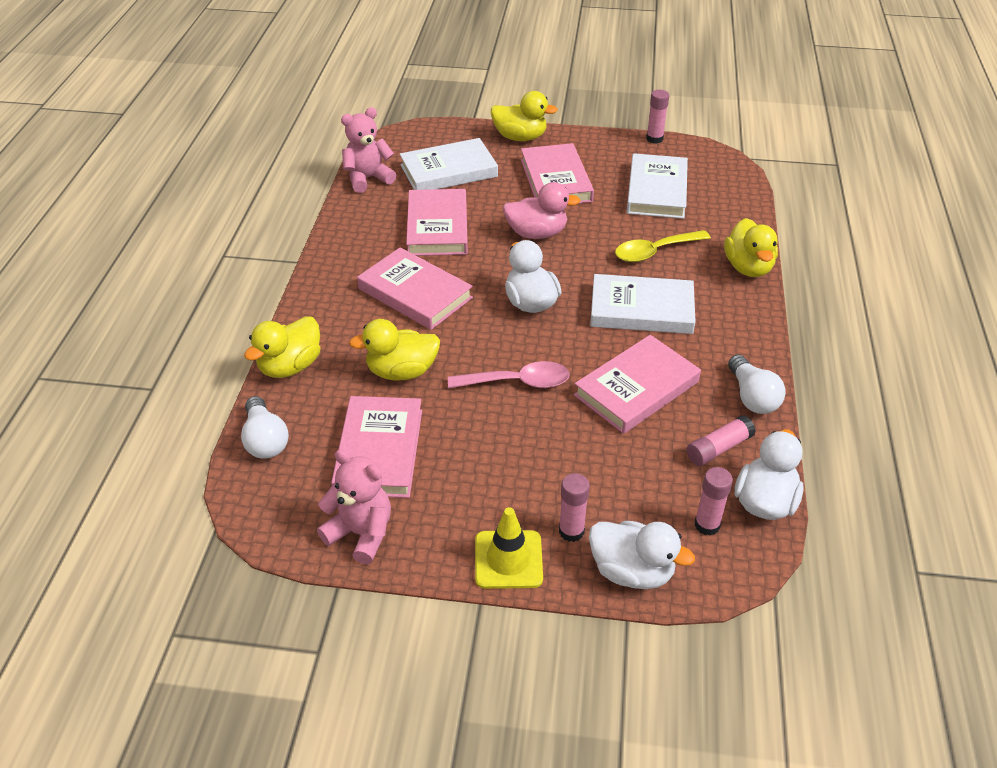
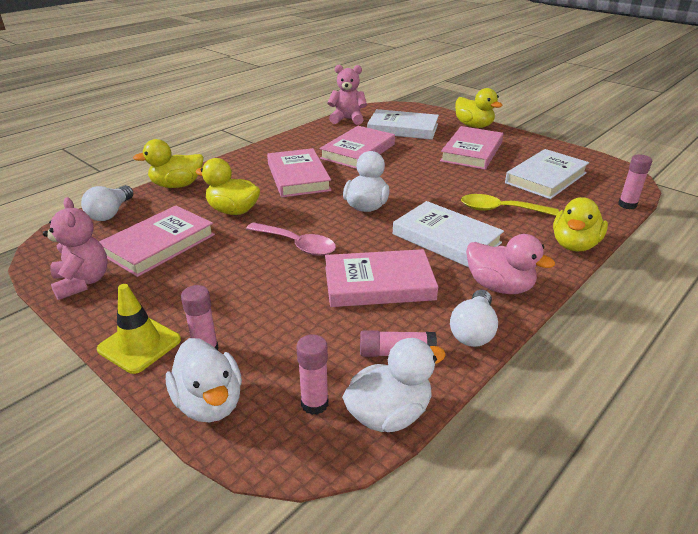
camera: 35 degrees right, 10 degrees down
(536, 233) = (421, 173): pink duck -> pink duck (499, 286)
(654, 139) = (579, 151): pink glue stick -> pink glue stick (627, 205)

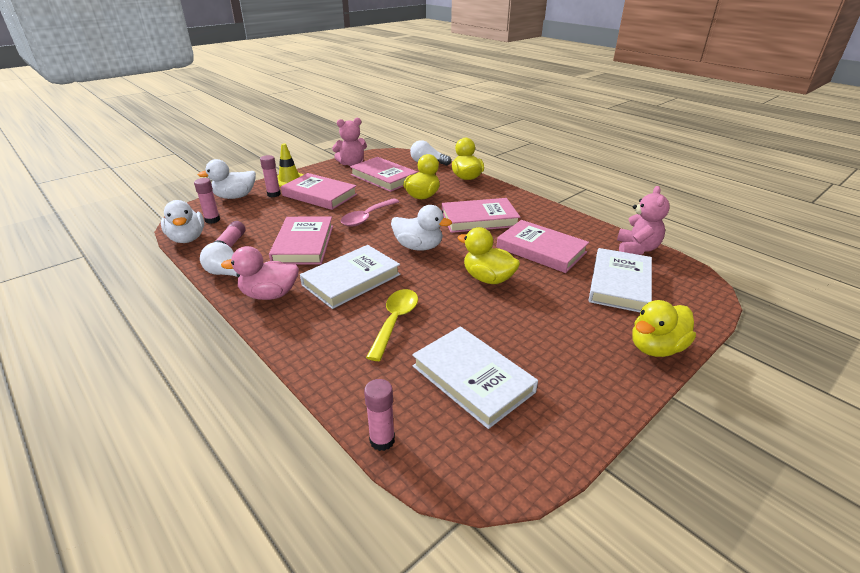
camera: 95 degrees right, 0 degrees up
(471, 152) = (553, 328): pink book -> pink book (319, 195)
(499, 286) = (269, 295): pink duck -> pink duck turned 45 degrees clockwise
(574, 245) = (309, 356): yellow duck -> yellow duck (488, 278)

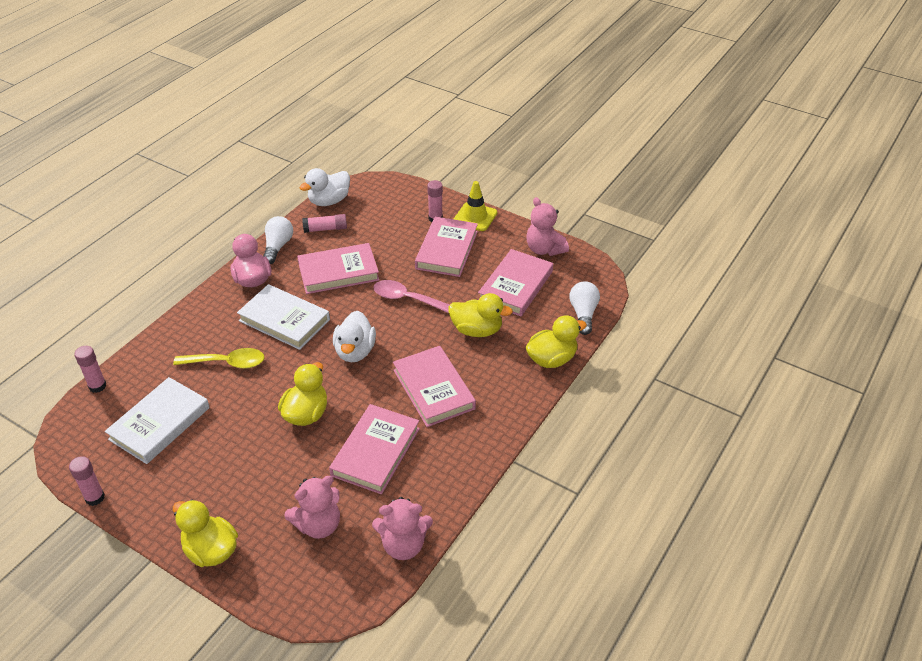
camera: 75 degrees right, 10 degrees up
(212, 220) = (367, 201): pink glue stick -> pink glue stick (95, 497)
(235, 197) = (420, 196): white duck -> none
(619, 284) = (318, 525): white book -> pink teddy bear

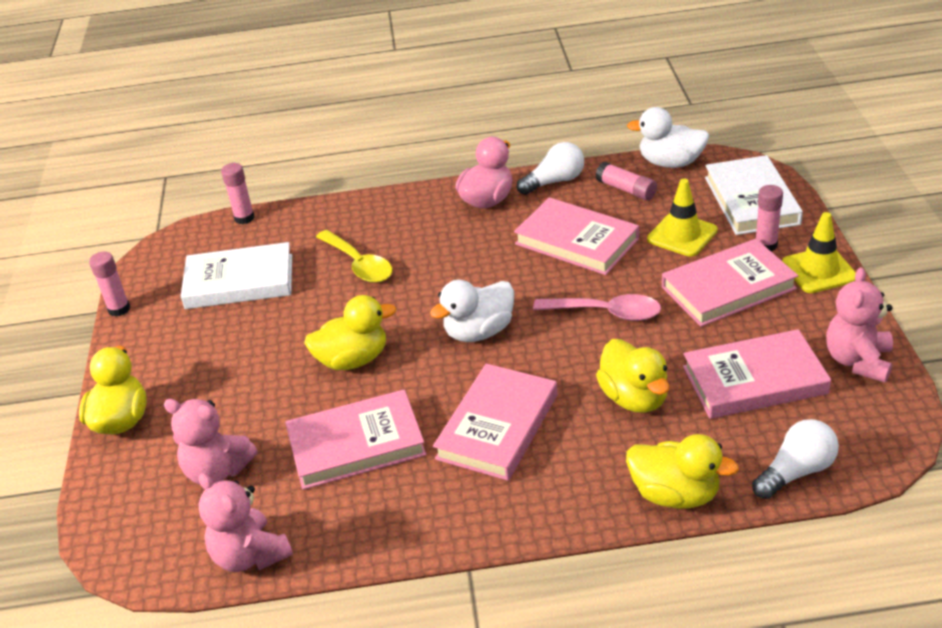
camera: 55 degrees right, 5 degrees down
(284, 320) = (460, 257): white book -> white book (751, 200)
(388, 236) = (682, 235): none -> yellow traffic cone
(406, 299) = (606, 313): pink spoon -> pink spoon turned 120 degrees clockwise

